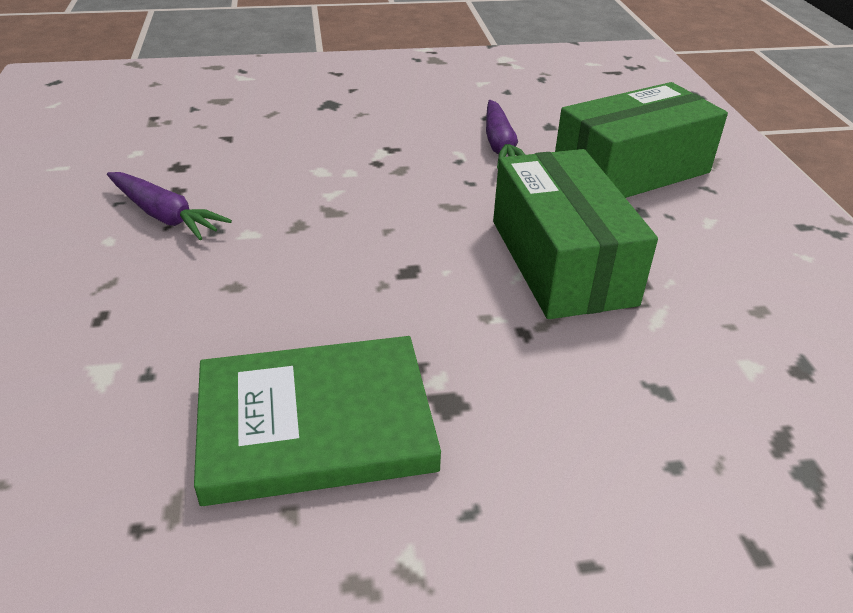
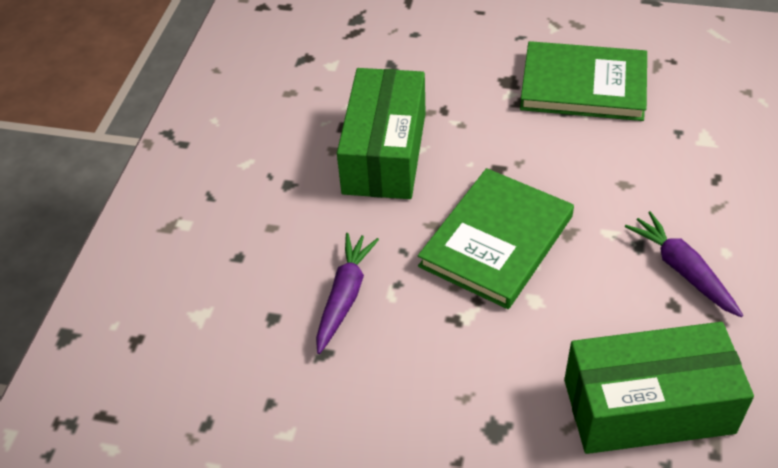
camera: 155 degrees left, 10 degrees up
(377, 204) = (496, 241): none -> green book
(631, 171) = (252, 231): green box -> green box (648, 406)

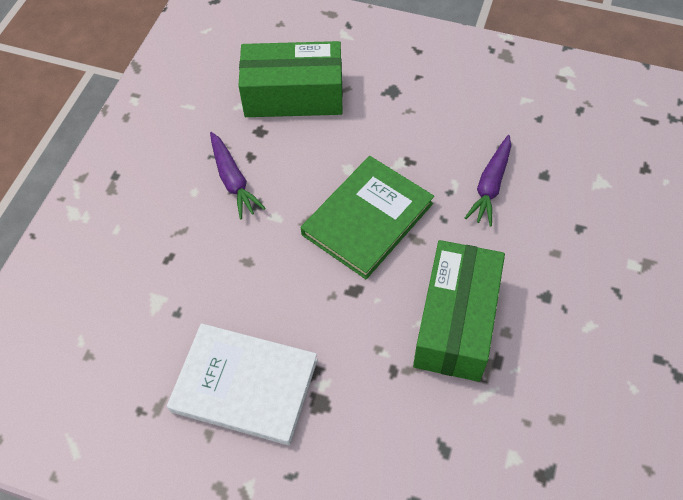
camera: 175 degrees left, 10 degrees up
(583, 86) = (245, 385): green book -> white book

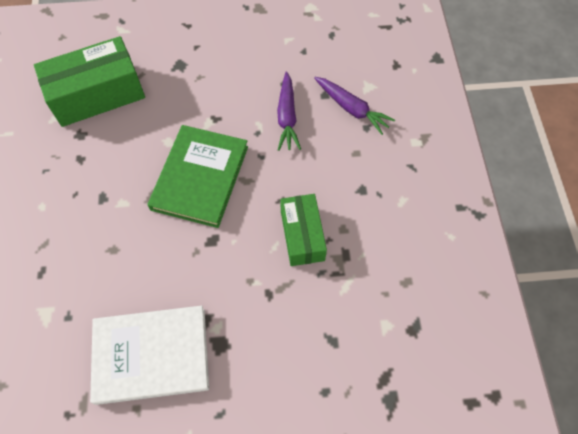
camera: 25 degrees left, 5 degrees up
(233, 180) = (73, 184): purple carrot -> purple carrot (351, 108)
(456, 322) = (302, 235): green box -> green box, size x0.63

